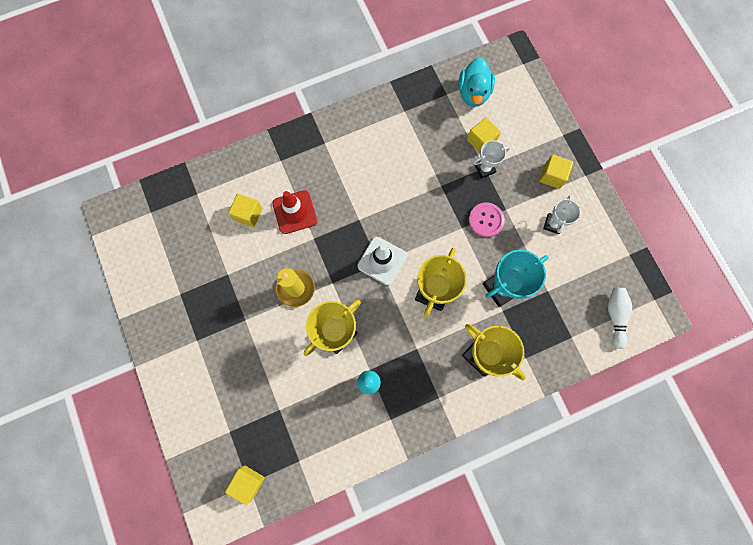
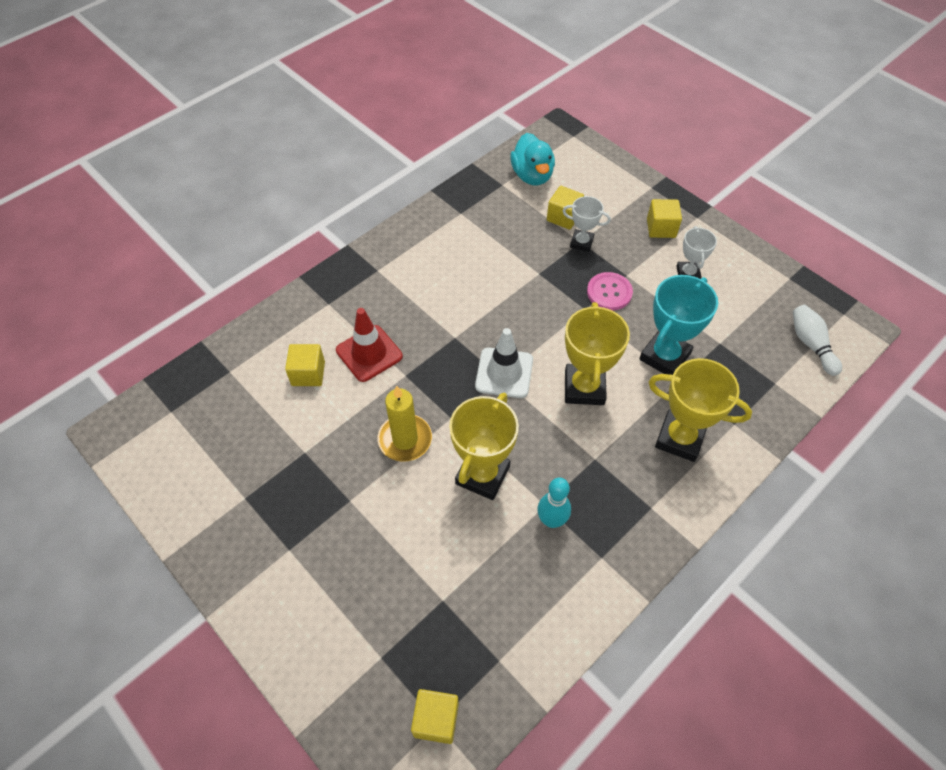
camera: 20 degrees left, 20 degrees down
(484, 169) = (581, 242): white trophy -> white trophy turned 60 degrees clockwise

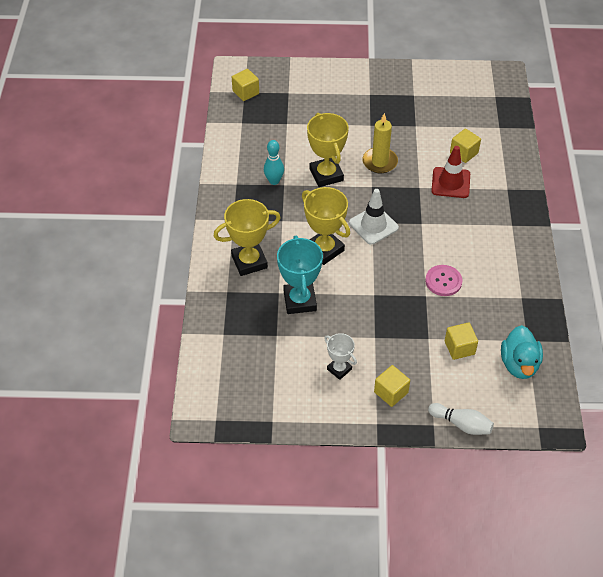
camera: 135 degrees right, 5 degrees down
(532, 175) = (519, 364): turquoise duck -> turquoise duck turned 120 degrees counterclockwise
(581, 242) = (426, 337): white trophy -> none
(609, 292) = (372, 316): pink button -> pink button (443, 281)
(811, 344) = (221, 378): white bowling pin -> white bowling pin (461, 424)

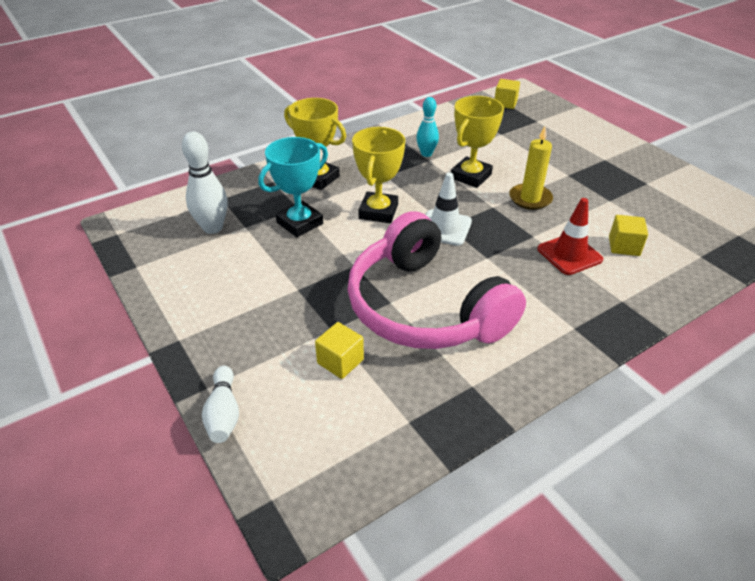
camera: 55 degrees right, 10 degrees down
(261, 355) = (212, 228): none -> white bowling pin
(339, 369) = (234, 282): white trophy -> none
(391, 392) = (230, 332): yellow cube -> none
(443, 281) = (425, 307): pink button -> pink headphones
(519, 364) = (362, 430): turquoise duck -> none

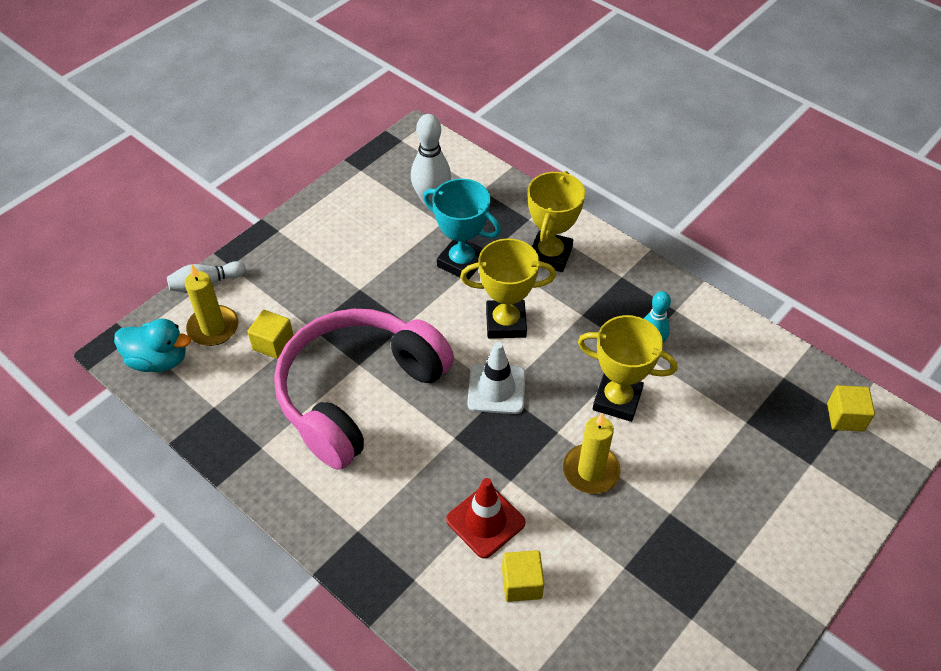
camera: 75 degrees right, 10 degrees up
(295, 412) = (213, 328): none -> yellow candle
(322, 471) = (159, 360): none -> turquoise duck

